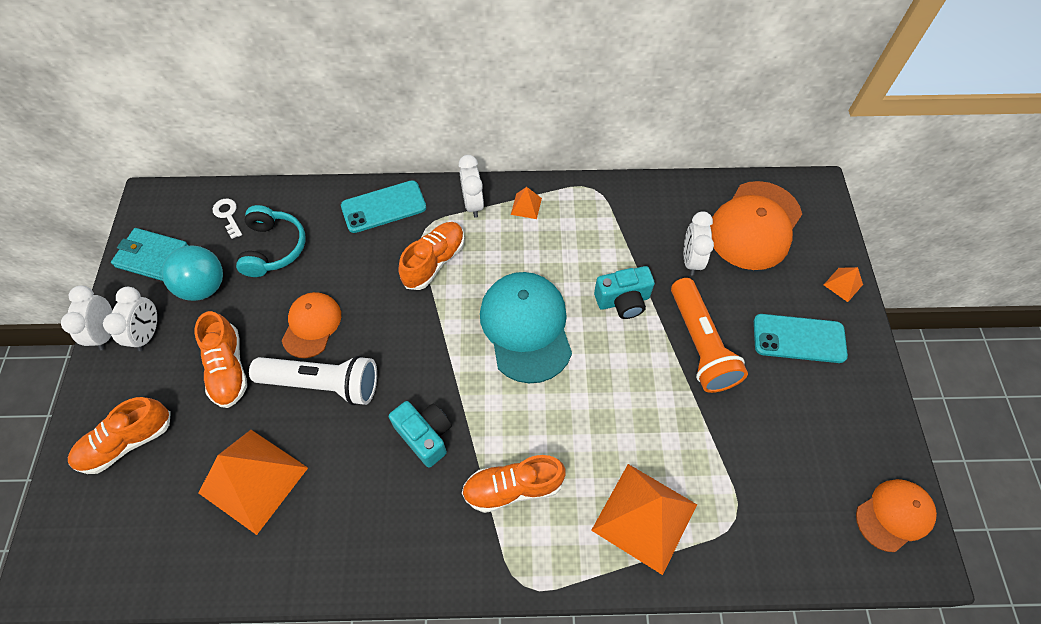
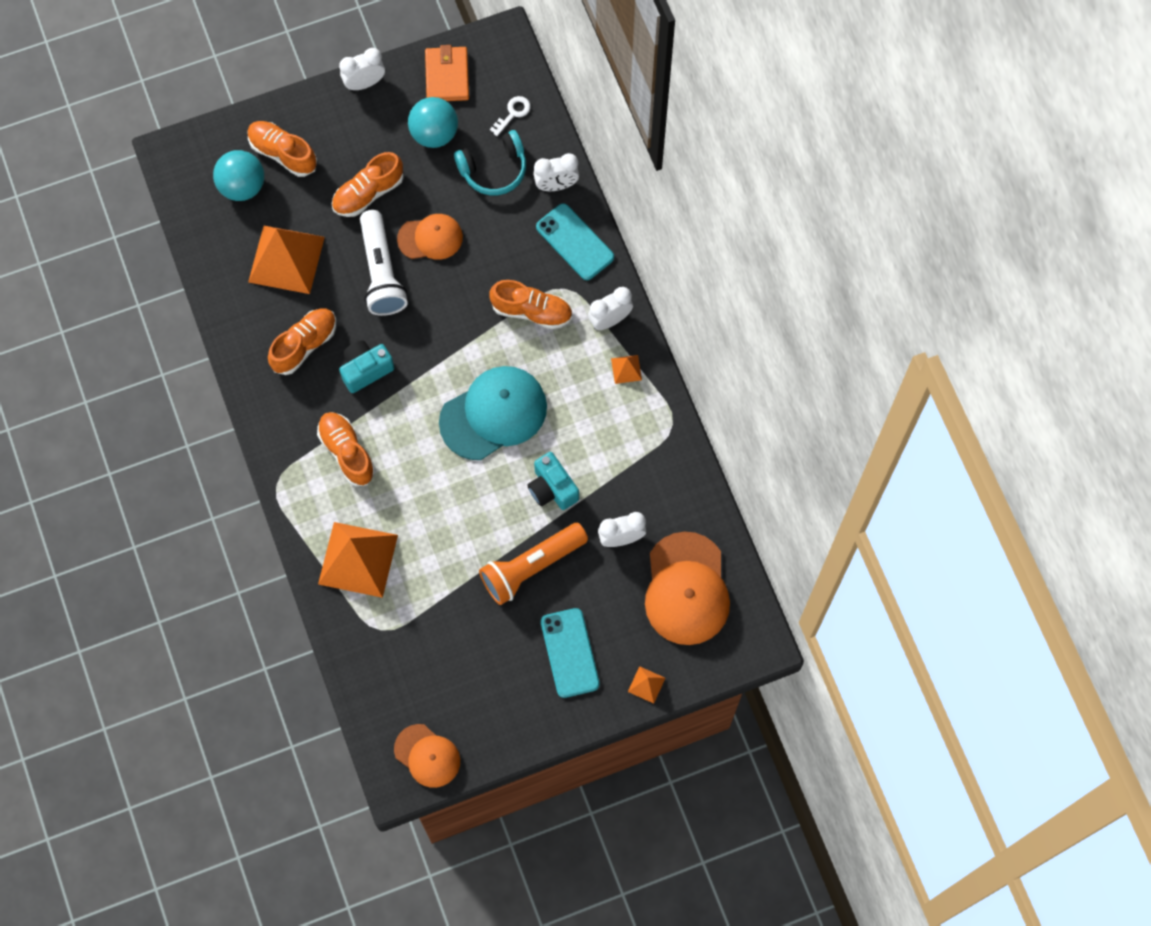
camera: 70 degrees right, 10 degrees up
(136, 502) = (242, 186): none -> turquoise ball
(148, 334) = (375, 115): white clock -> white clock (556, 185)
(153, 257) = (447, 76): turquoise wallet -> orange wallet
(366, 493) = (304, 345): none -> orange shoe
(425, 436) = (365, 370): turquoise camera -> turquoise camera turned 150 degrees counterclockwise
(754, 225) = (686, 589): orange cap -> orange cap turned 105 degrees counterclockwise

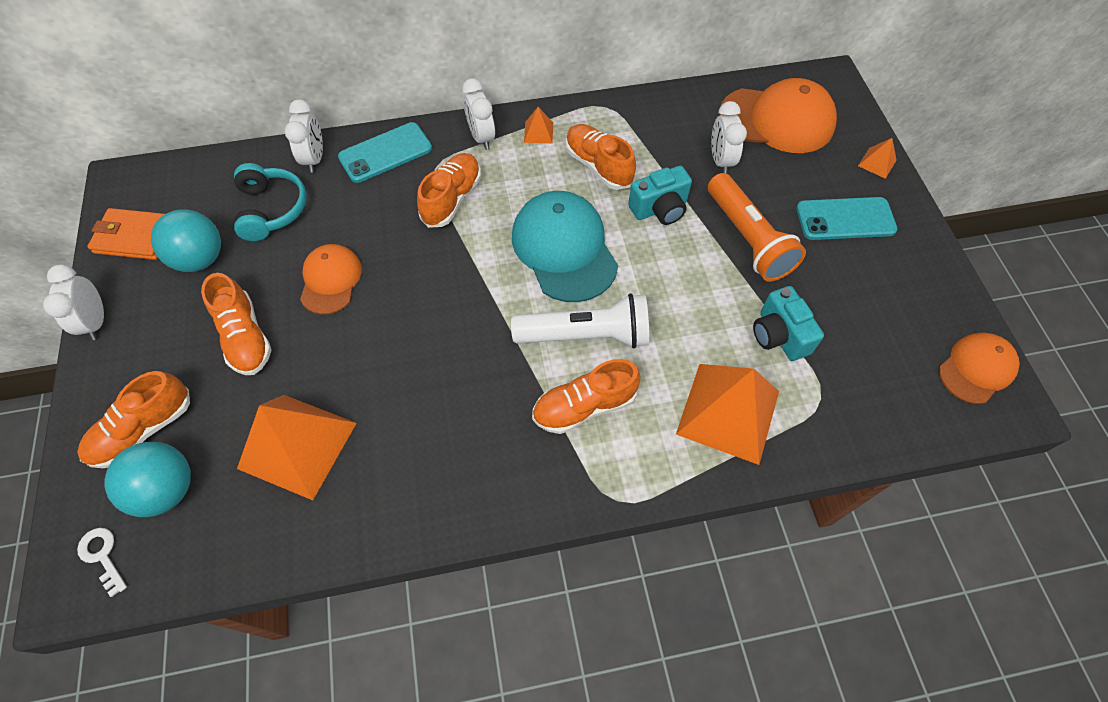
camera: 80 degrees left, 10 degrees down
(304, 345) = (426, 438): orange shoe -> orange shoe (598, 166)
(365, 370) = (479, 370): turquoise camera -> turquoise camera (779, 335)
(381, 272) = (355, 336): white flashlight -> white flashlight (586, 335)
(513, 113) = (213, 184): white key -> white key (102, 556)

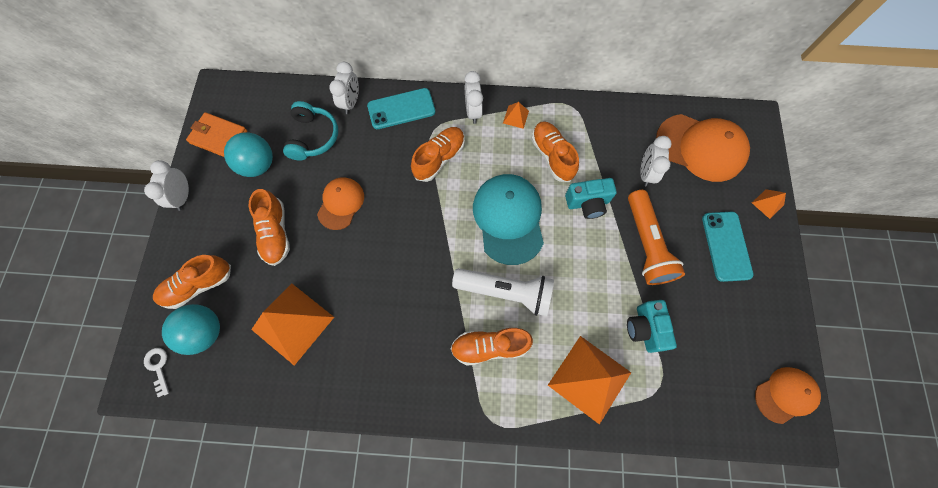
camera: 15 degrees right, 10 degrees up
(845, 219) = (726, 246): turquoise phone -> turquoise phone turned 75 degrees clockwise

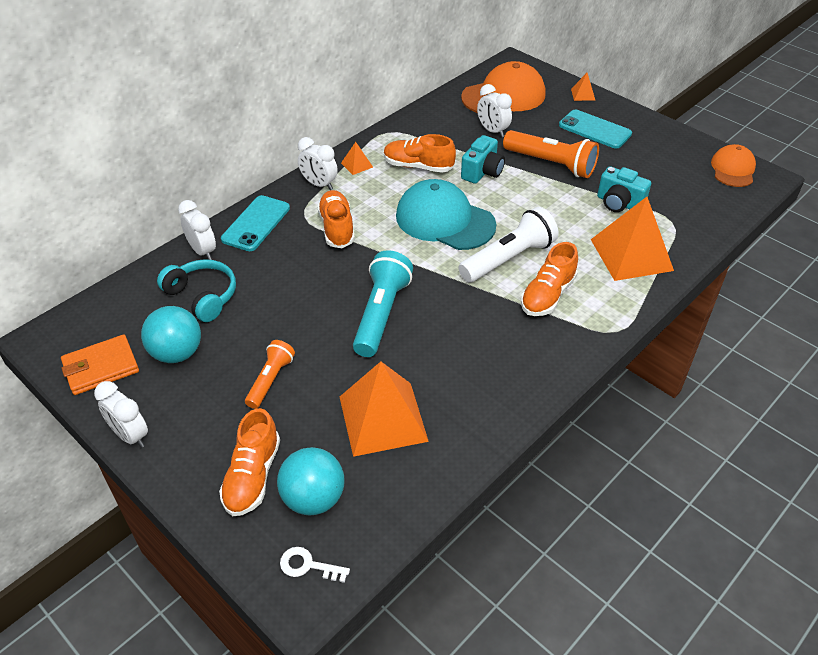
camera: 50 degrees left, 25 degrees down
(276, 233) = (270, 380): orange shoe -> orange flashlight
(341, 203) = (299, 315): orange cap -> none
(381, 251) = (381, 314): none -> turquoise flashlight

